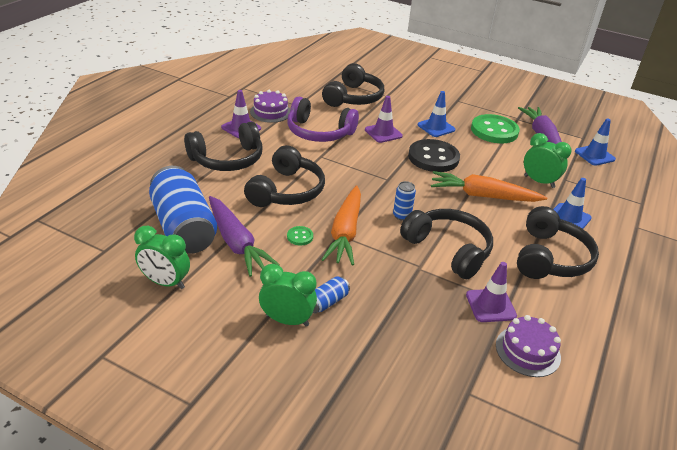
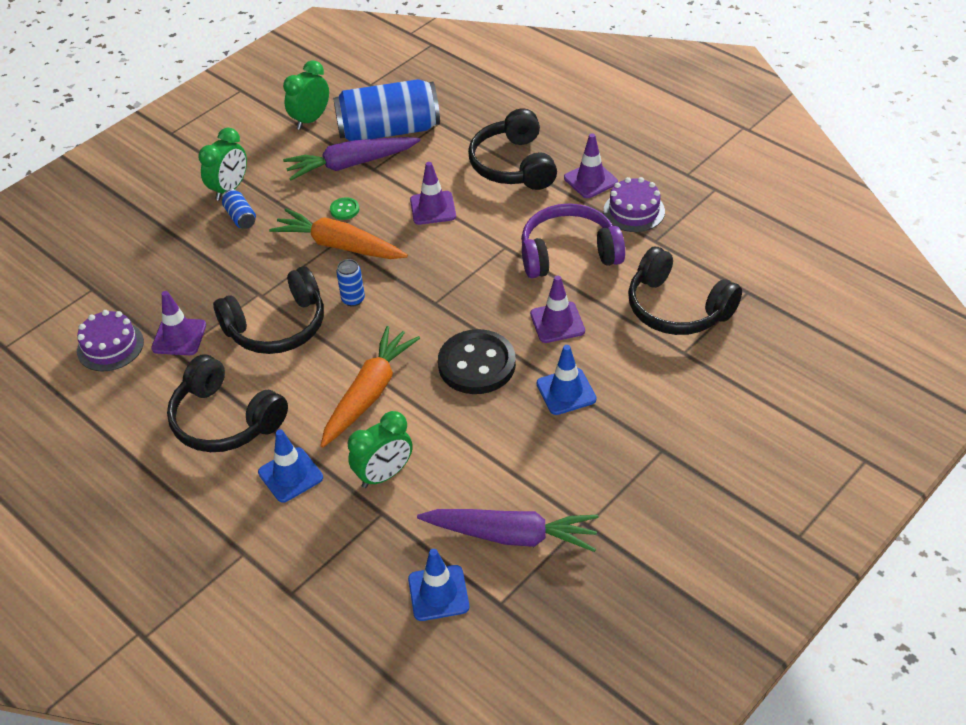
camera: 110 degrees right, 10 degrees up
(287, 191) = (433, 208): black headphones -> purple traffic cone
(319, 132) = (568, 253): purple headphones -> purple headphones turned 45 degrees clockwise
(494, 131) = (544, 469): green button -> none

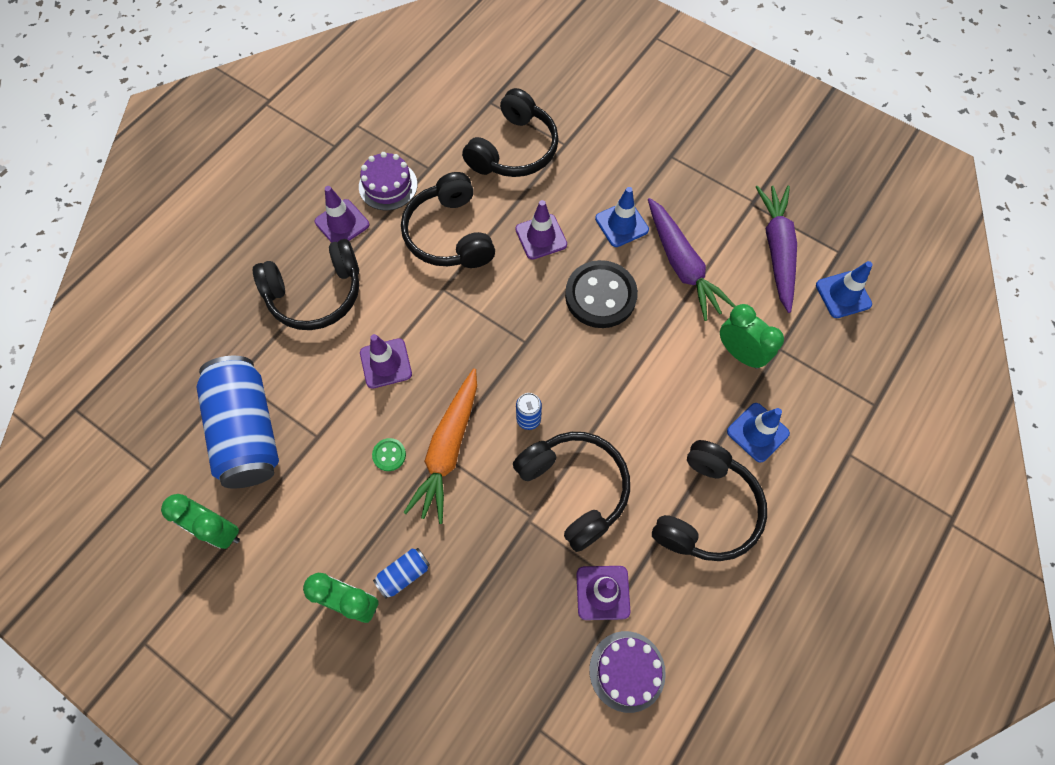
camera: 100 degrees left, 20 degrees up
(351, 164) = (309, 463): purple carrot -> purple carrot (682, 265)
(369, 393) = (650, 382): orange carrot -> none
(568, 253) = (449, 234): purple headphones -> black headphones

